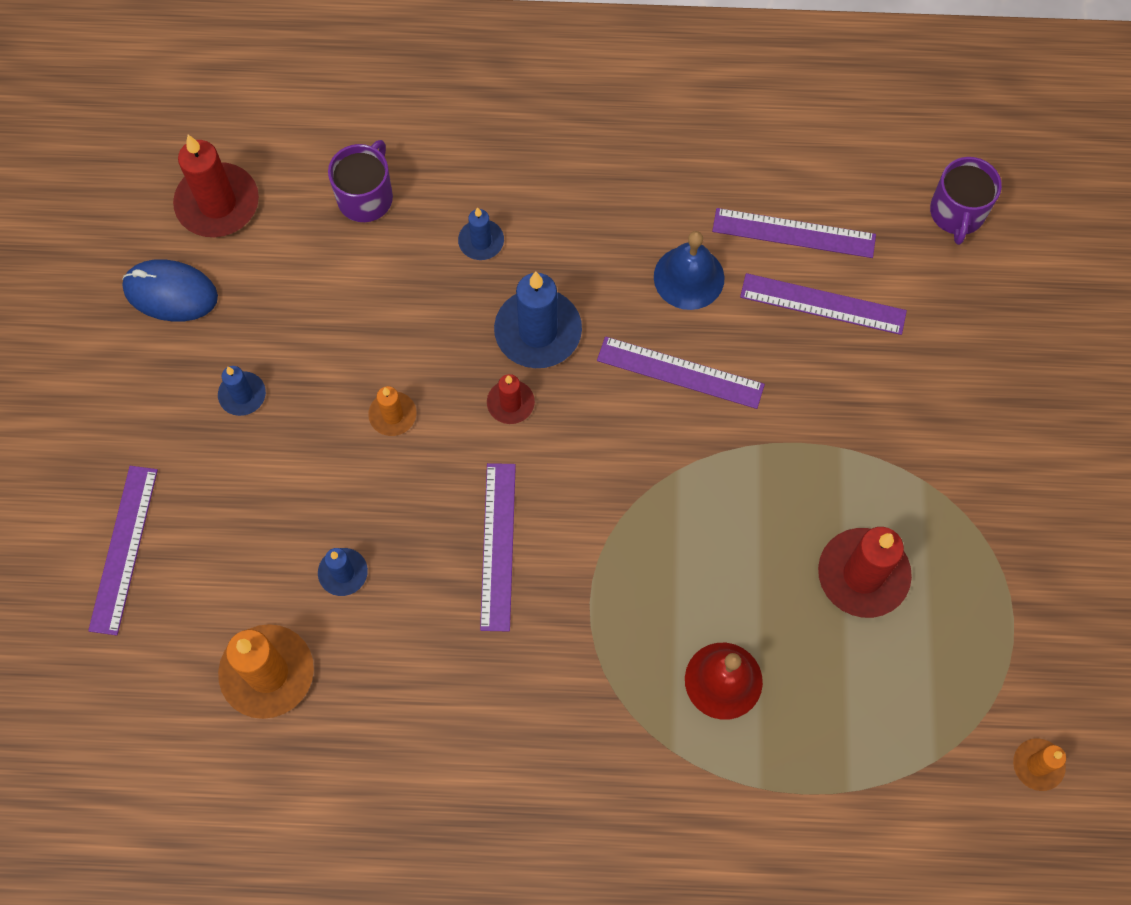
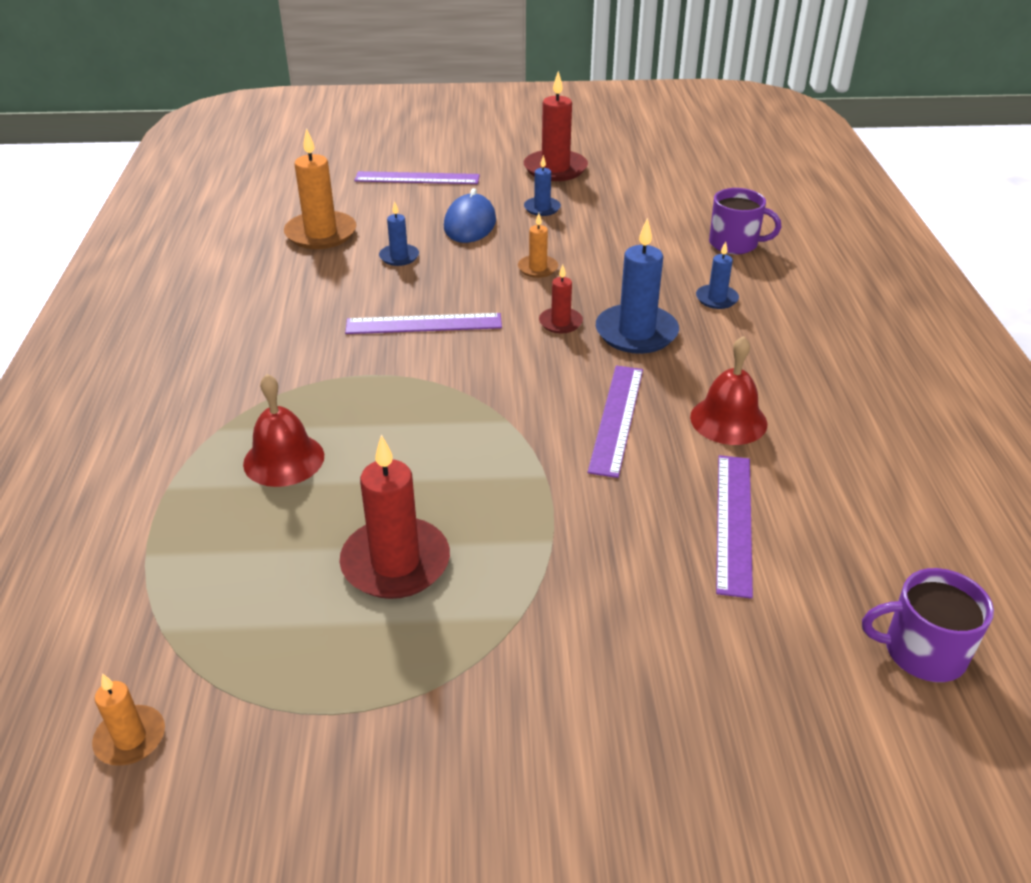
camera: 85 degrees right, 30 degrees down
(170, 293) = (618, 177): blue mouse -> blue mouse (470, 224)
(217, 203) = (699, 187): red candle -> red candle (555, 169)
(689, 277) = (728, 420): blue bell -> red bell
(794, 233) = (817, 496): purple ruler -> none

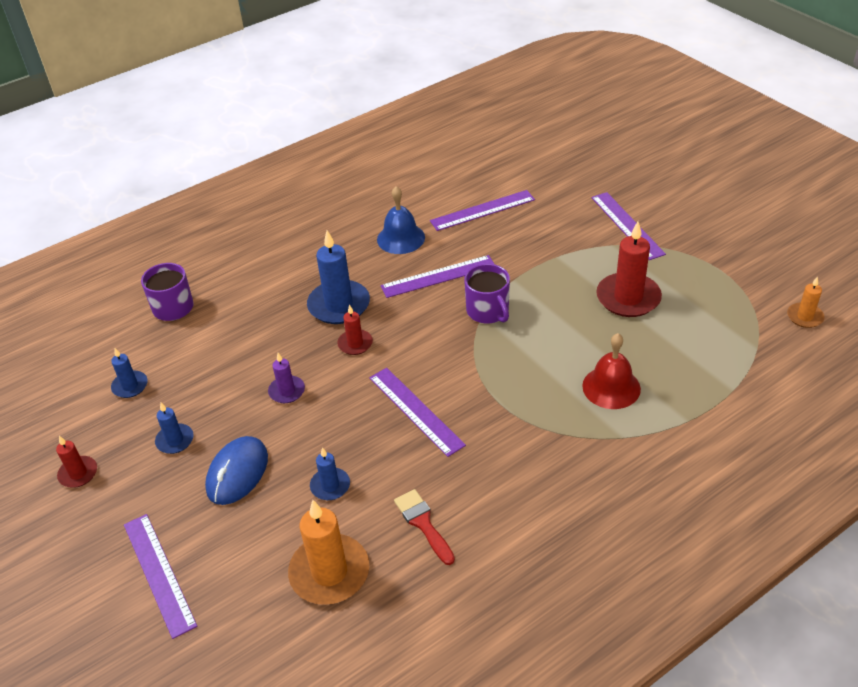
camera: 120 degrees left, 5 degrees up
(300, 283) = (423, 523): none -> red brush
(470, 224) = (237, 473): blue mouse -> blue mouse turned 45 degrees counterclockwise
(537, 268) = (287, 391): orange candle -> purple candle
(550, 669) = (627, 225): none -> purple ruler
(555, 169) = (78, 473): red candle -> red candle, size x0.54
(716, 299) = (265, 287): blue candle -> blue candle (130, 386)
(728, 420) = (401, 238): red bell -> blue bell
(922, 652) = (509, 146): purple mug -> purple mug (488, 311)

